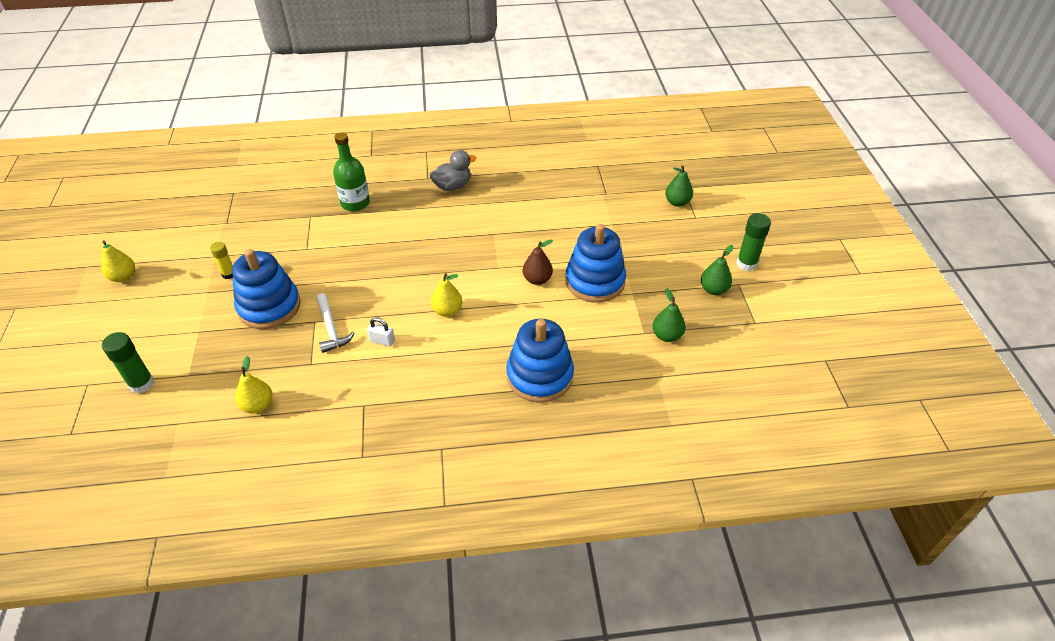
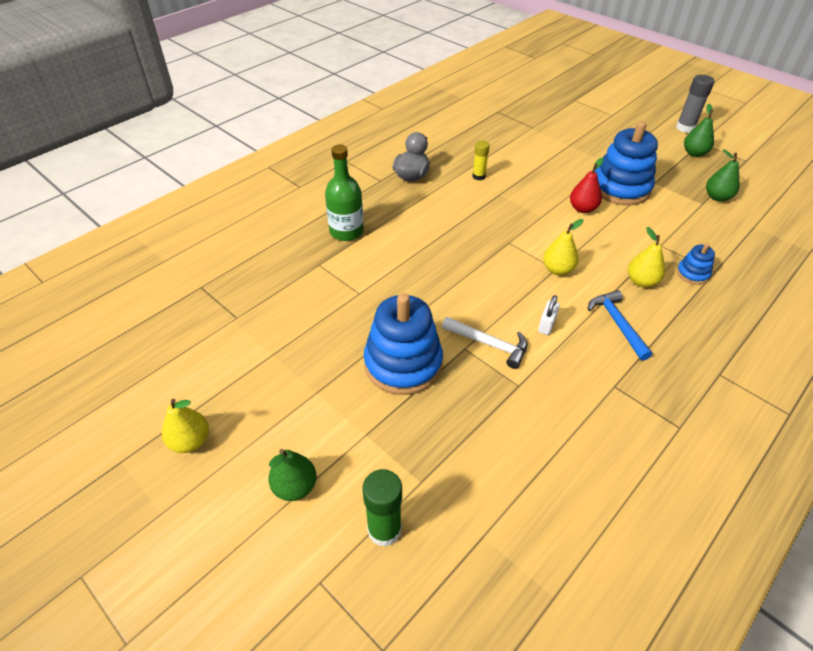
camera: 40 degrees left, 0 degrees up
(228, 274) = (314, 361): yellow glue stick -> yellow glue stick (478, 176)
(258, 405) = (531, 456): yellow pear -> yellow pear (641, 281)
(382, 341) = (546, 325): white padlock -> white padlock turned 45 degrees counterclockwise
(428, 371) = (617, 324): none -> blue hammer
(537, 279) = (582, 209): brown pear -> red pear
(539, 376) = (692, 274): blue stacking toy -> blue stacking toy, size x0.47
(677, 202) = (586, 111): green pear -> green pear (295, 486)
(746, 263) = (685, 128): green glue stick -> grey glue stick

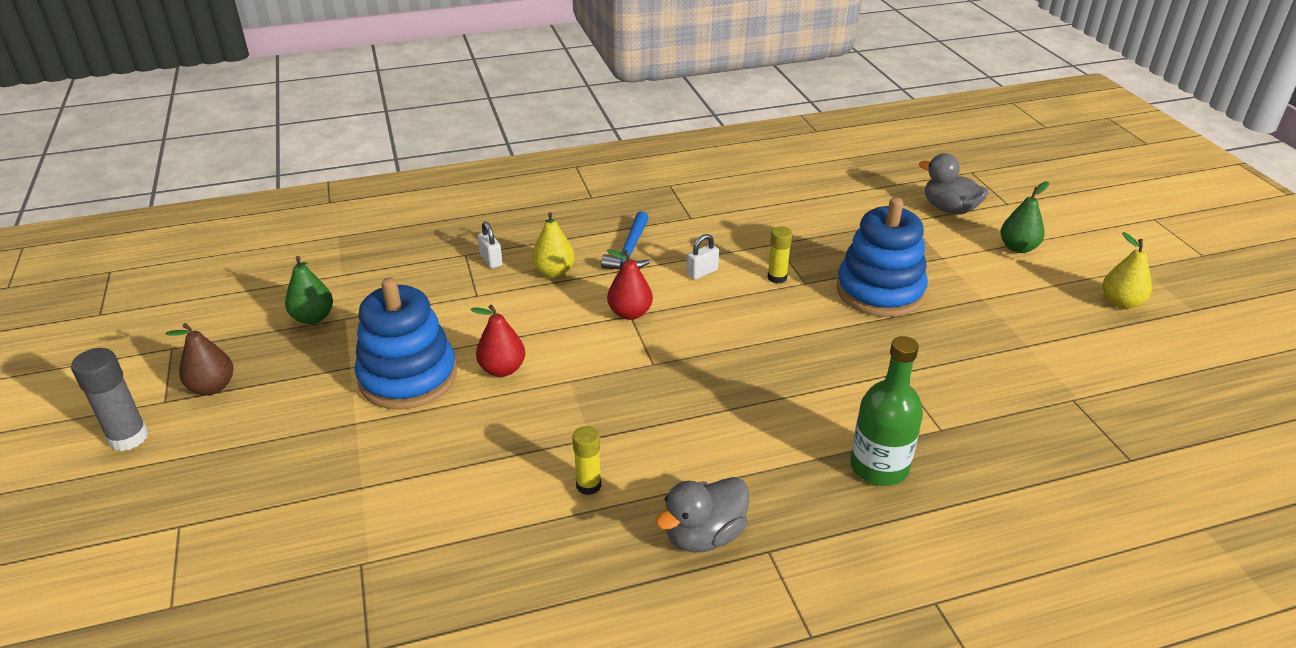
camera: 150 degrees left, 10 degrees down
(384, 530) = (949, 209): green glue stick -> grey duck
(489, 344) = (777, 277): white hammer -> yellow glue stick
(557, 269) = (630, 313): yellow pear -> red pear
(692, 274) = (491, 260): blue stacking toy -> white padlock
(694, 153) = (212, 387): green pear -> brown pear

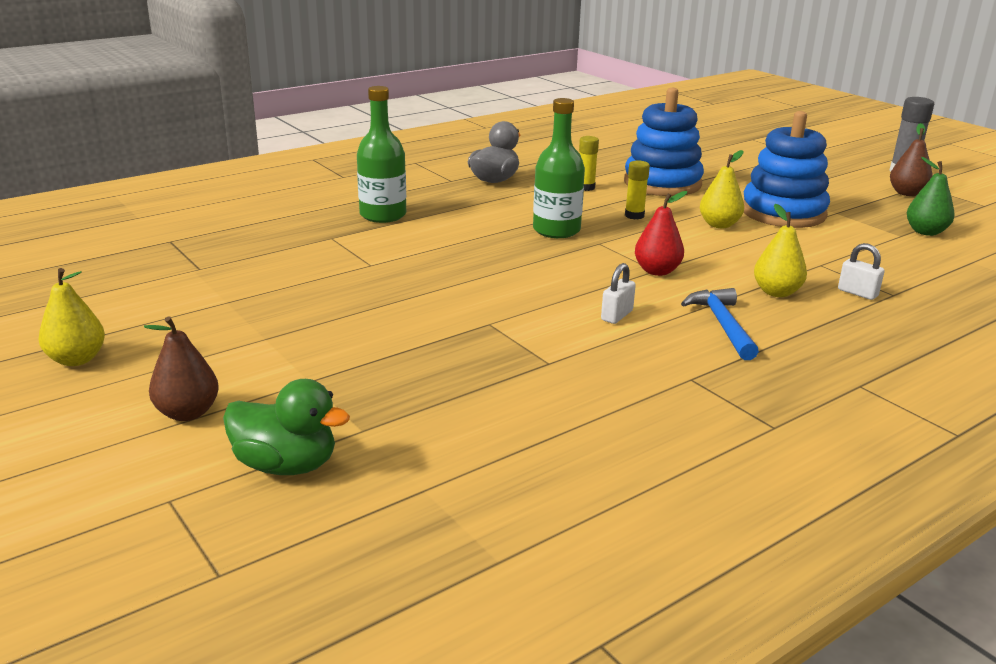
camera: 160 degrees right, 10 degrees down
(502, 369) = (719, 225): red pear -> yellow pear
(685, 394) = (556, 230): none -> green bottle
(777, 277) = (525, 323): yellow glue stick -> yellow glue stick (634, 216)
(879, 291) = (396, 327): blue stacking toy -> blue stacking toy (662, 183)
(949, 209) = (286, 465): grey duck -> green duck
(1018, 248) = (187, 413): green pear -> brown pear

